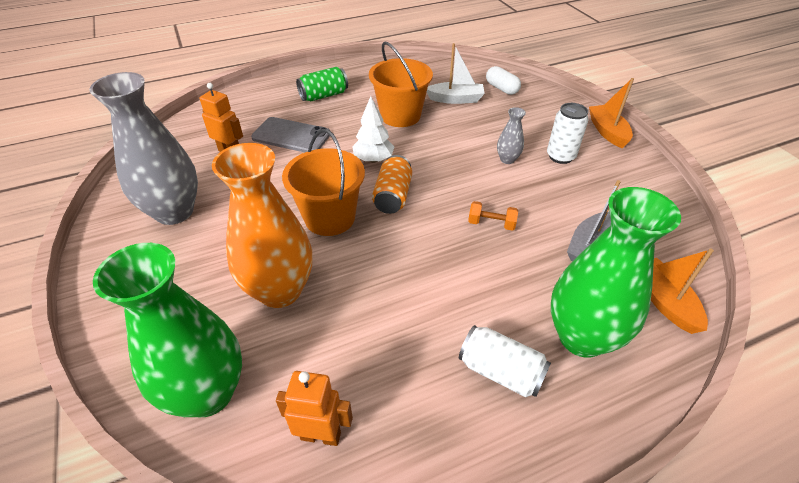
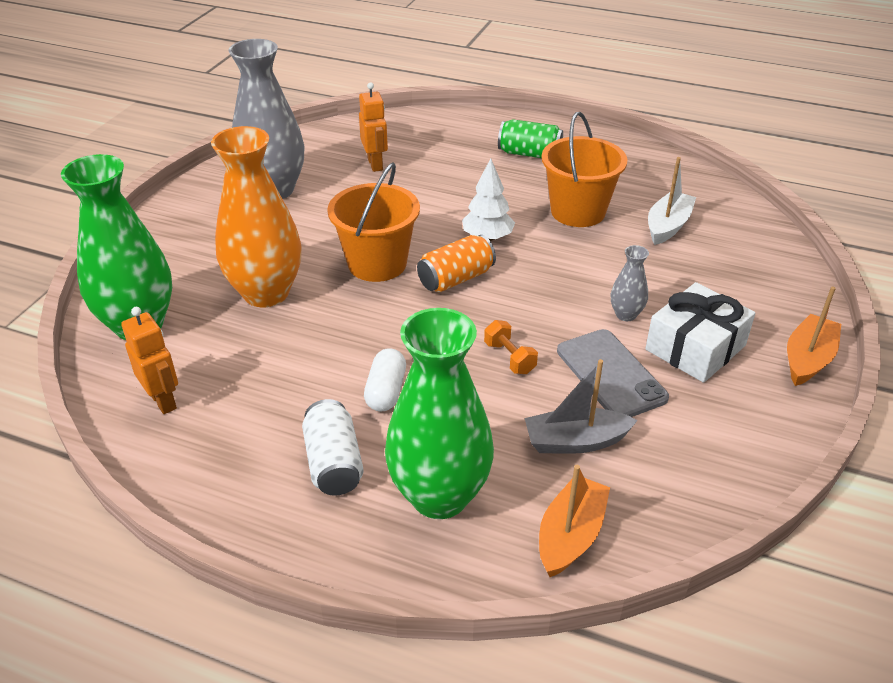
camera: 45 degrees right, 5 degrees down
(291, 136) = (445, 177): grey phone -> grey phone (610, 374)
(455, 99) = (668, 226): white boat -> white boat turned 105 degrees counterclockwise
(501, 88) = (746, 242): white capsule -> white capsule (386, 391)
(560, 156) = (695, 347): white can -> white gift

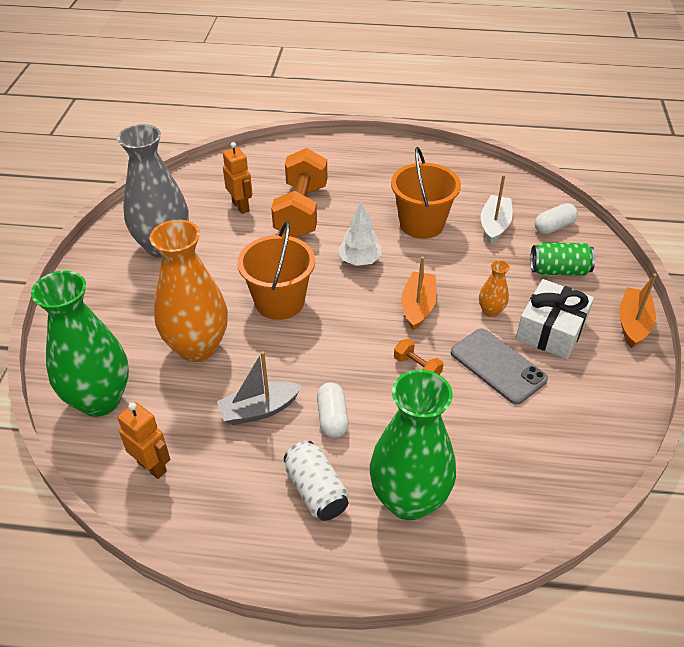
camera: 15 degrees left, 5 degrees up
(441, 178) = (301, 211): none -> orange dumbbell
(456, 279) = (349, 304): orange can -> none
(529, 154) = (364, 176): green can -> green can (559, 270)
(570, 535) = (517, 509): orange boat -> orange boat (418, 307)
(575, 441) = (492, 430): grey boat -> grey boat (259, 410)
(626, 314) = (490, 311): grey vase -> orange vase
(743, 239) = (554, 227): none -> white capsule

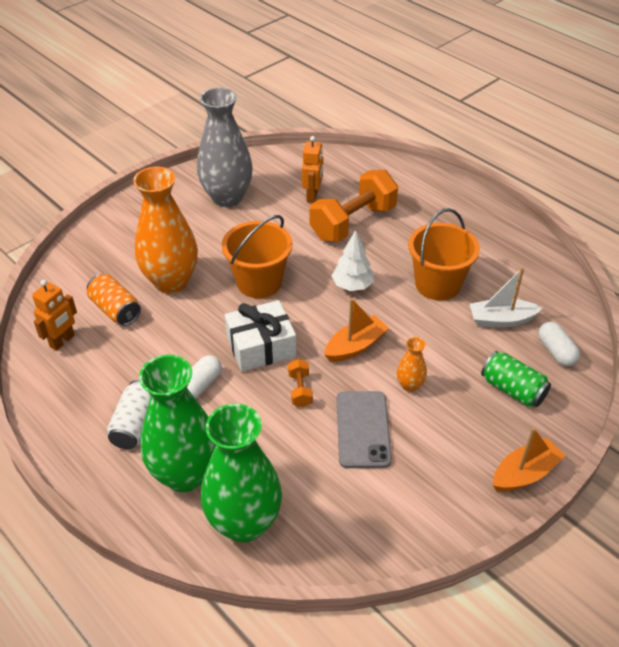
camera: 40 degrees right, 0 degrees up
(100, 400) = (79, 280): green vase -> green vase (244, 523)
(152, 466) = (62, 341): orange robot -> orange robot turned 45 degrees clockwise
(172, 404) = (115, 310): none -> orange can
(259, 410) = (161, 348): grey boat -> none
(494, 225) = (501, 320): white boat -> white boat turned 150 degrees counterclockwise
(551, 330) = (442, 431): white gift -> white gift (261, 346)
(554, 227) = (556, 351): white capsule -> white capsule turned 60 degrees clockwise

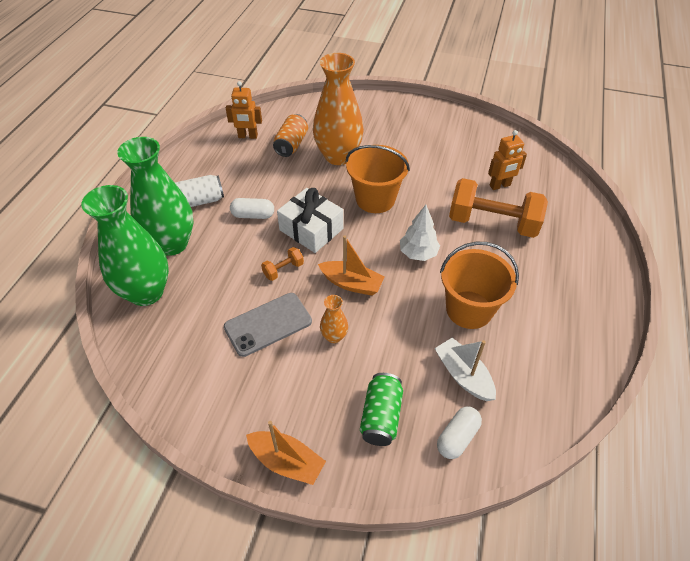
camera: 60 degrees right, 5 degrees up
(227, 198) = (449, 142): grey vase -> none

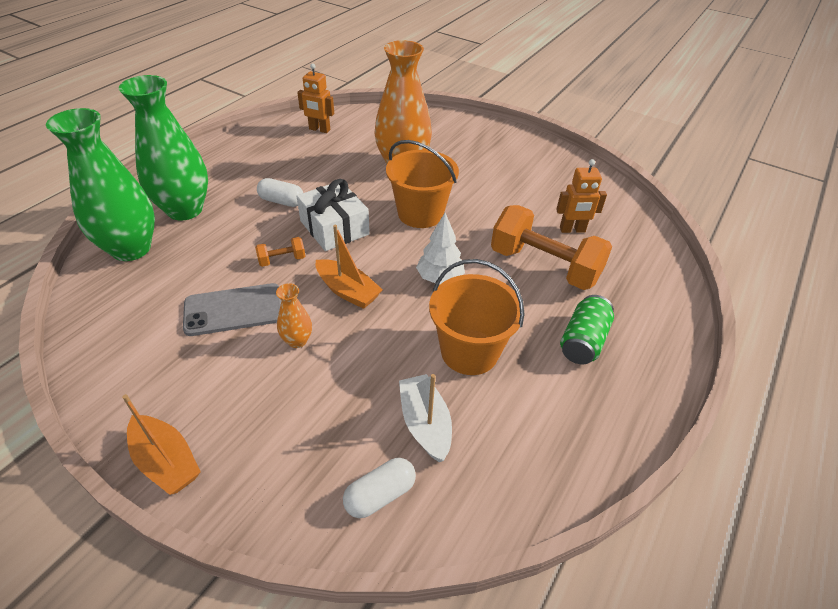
camera: 15 degrees right, 5 degrees down
(199, 201) = (236, 177): white can -> none
(291, 144) = (359, 145): orange can -> none
(381, 416) = (301, 443): green can -> green can (583, 341)

